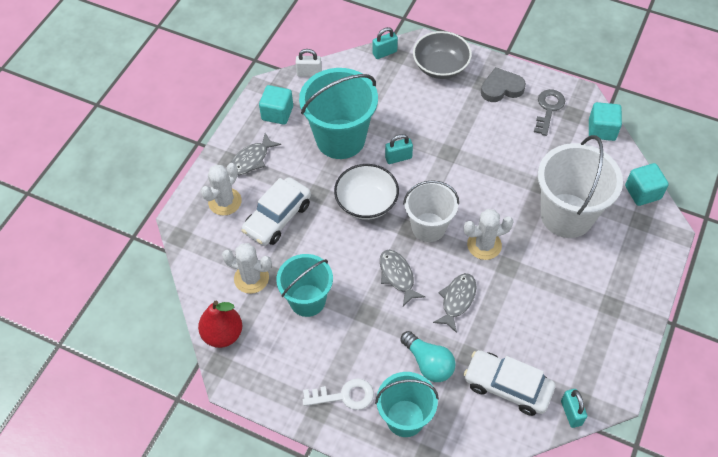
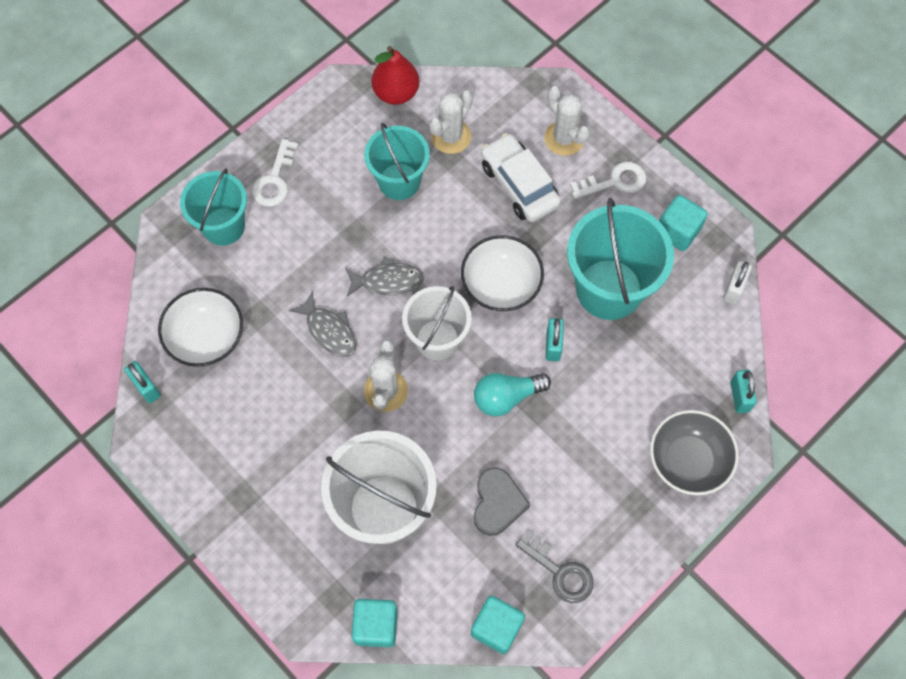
camera: 110 degrees right, 10 degrees up
(251, 159) = (615, 182): grey fish -> white key
(428, 363) = (270, 271): turquoise light bulb -> turquoise light bulb (506, 397)
(501, 88) = (620, 525): grey heart -> grey heart (497, 503)
(507, 386) = (206, 337): white car -> white bowl
(571, 413) = (146, 387): turquoise padlock -> turquoise padlock turned 45 degrees clockwise

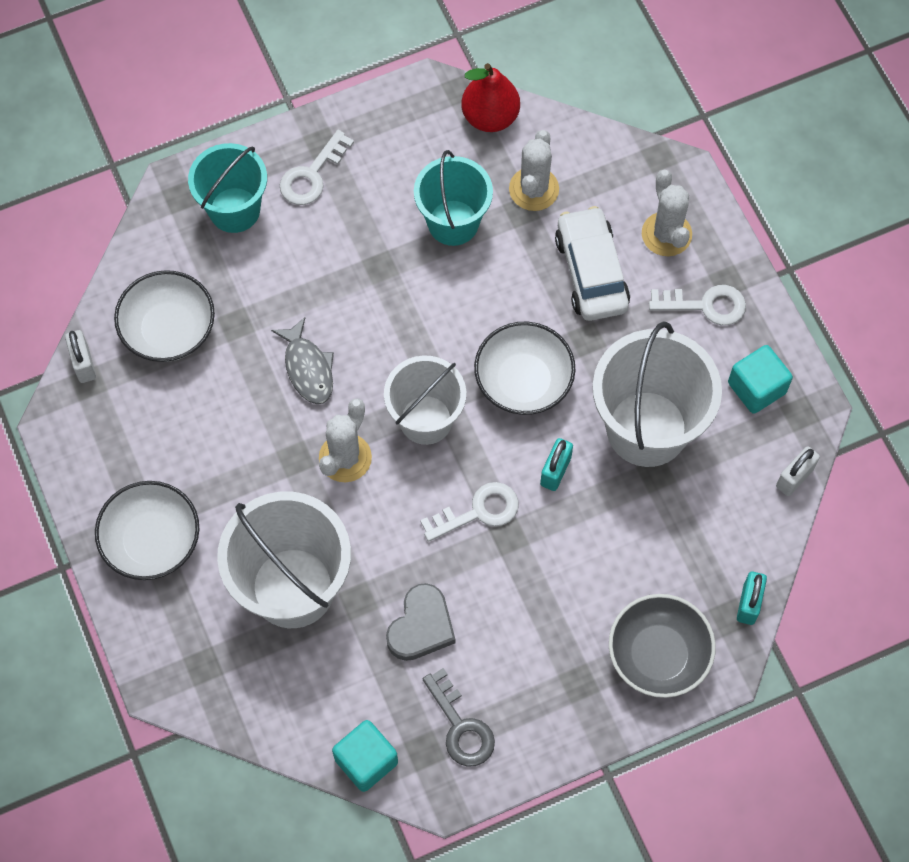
camera: 20 degrees right, 0 degrees up
(146, 387) = (84, 364): turquoise padlock -> white padlock
(256, 511) = (152, 541): none -> white bowl
(376, 626) = (235, 711): turquoise cube -> none
(388, 281) = (395, 334): grey fish -> none
(451, 136) = (534, 189): white cactus -> white cactus turned 45 degrees counterclockwise
(506, 397) = (478, 511): turquoise light bulb -> white key
(609, 289) = (647, 428): turquoise bucket -> white bucket

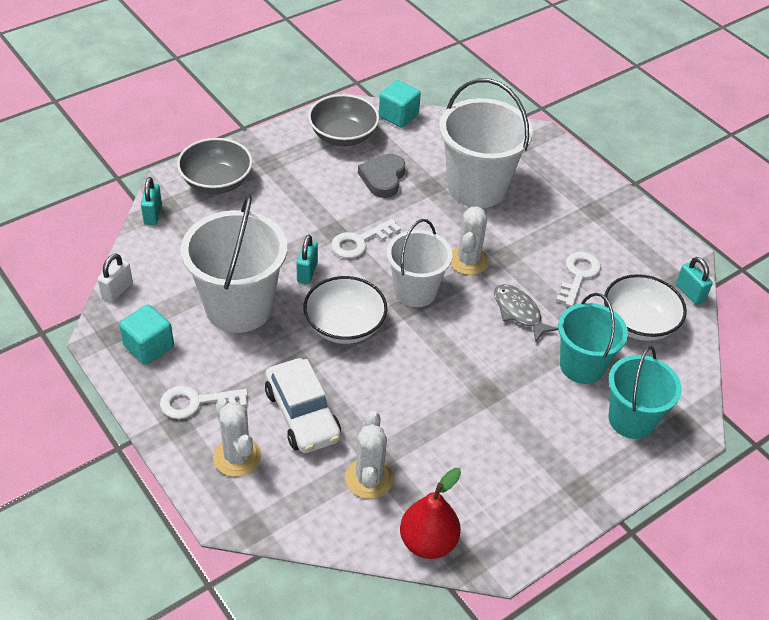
camera: 165 degrees right, 20 degrees down
(84, 364) = (690, 293): white padlock -> turquoise padlock
(152, 541) = (583, 200): white bowl -> none
(312, 175) = (577, 459): white key -> white key (578, 275)
(453, 222) = (436, 438): turquoise bucket -> turquoise bucket (582, 366)
(461, 726) = (343, 136): grey key -> grey bowl

